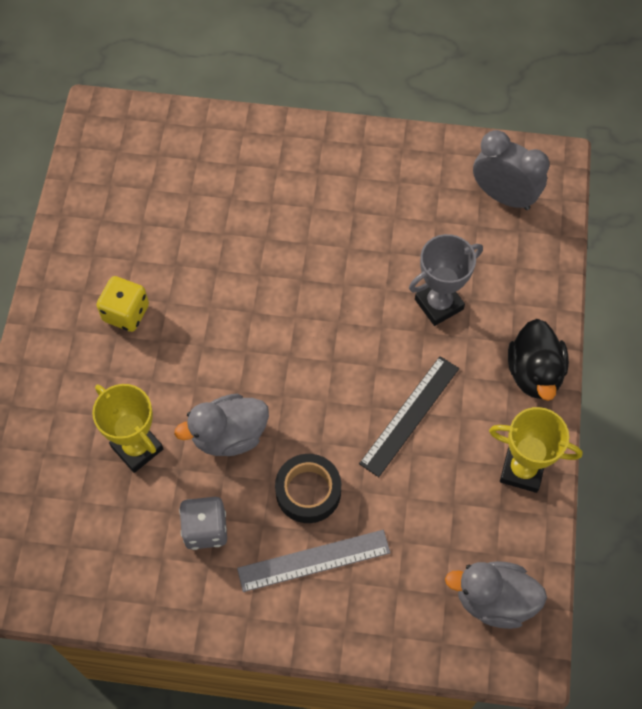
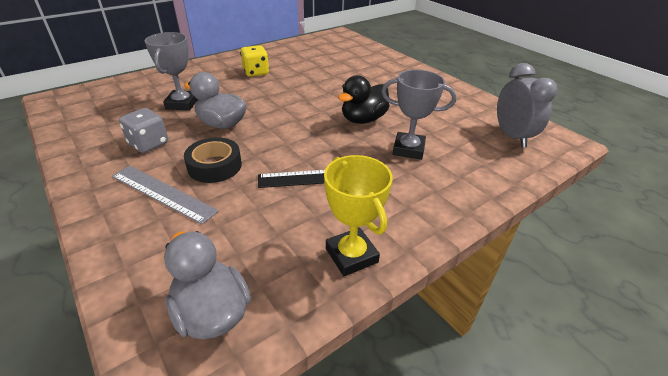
camera: 45 degrees right, 25 degrees down
(137, 448) = (182, 104): yellow trophy -> grey trophy
(534, 373) = (433, 214): black duck -> black duck (363, 119)

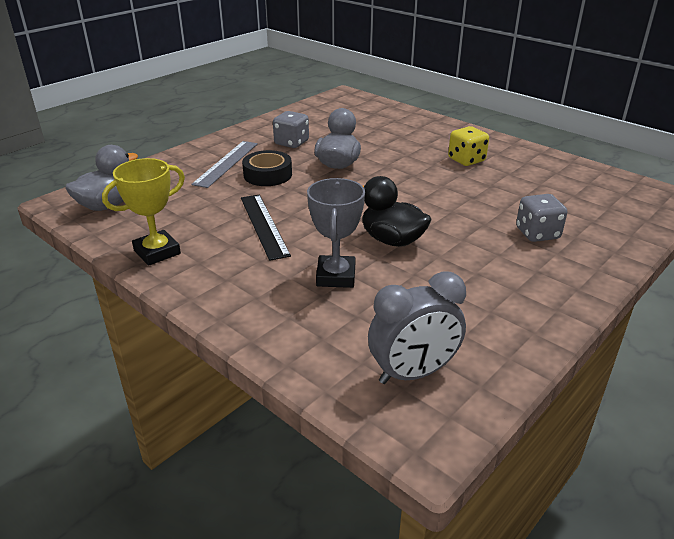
camera: 80 degrees right, 5 degrees down
(182, 104) = (366, 140): grey trophy -> none
(368, 73) = (537, 233): none -> grey dice

